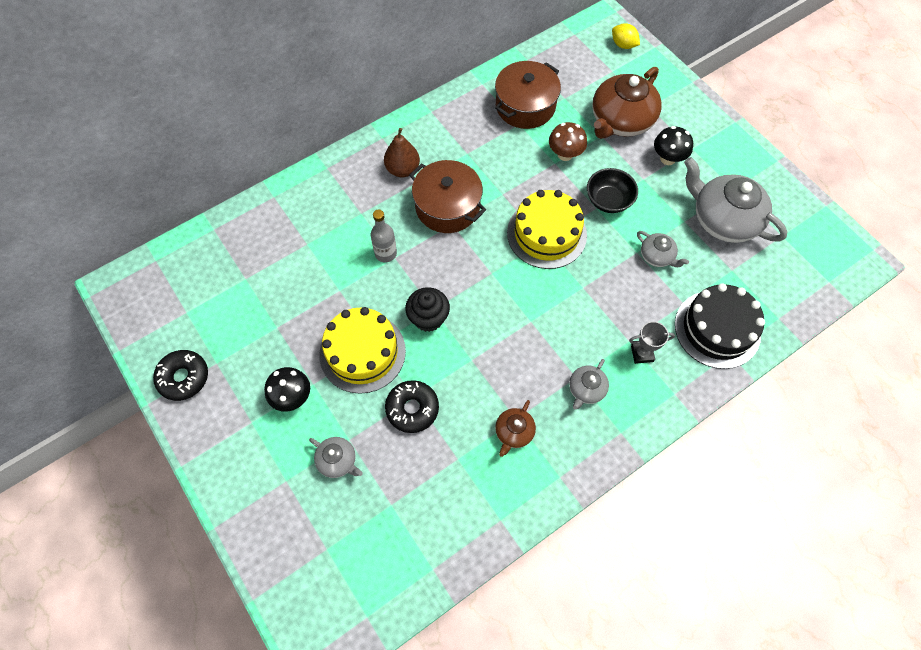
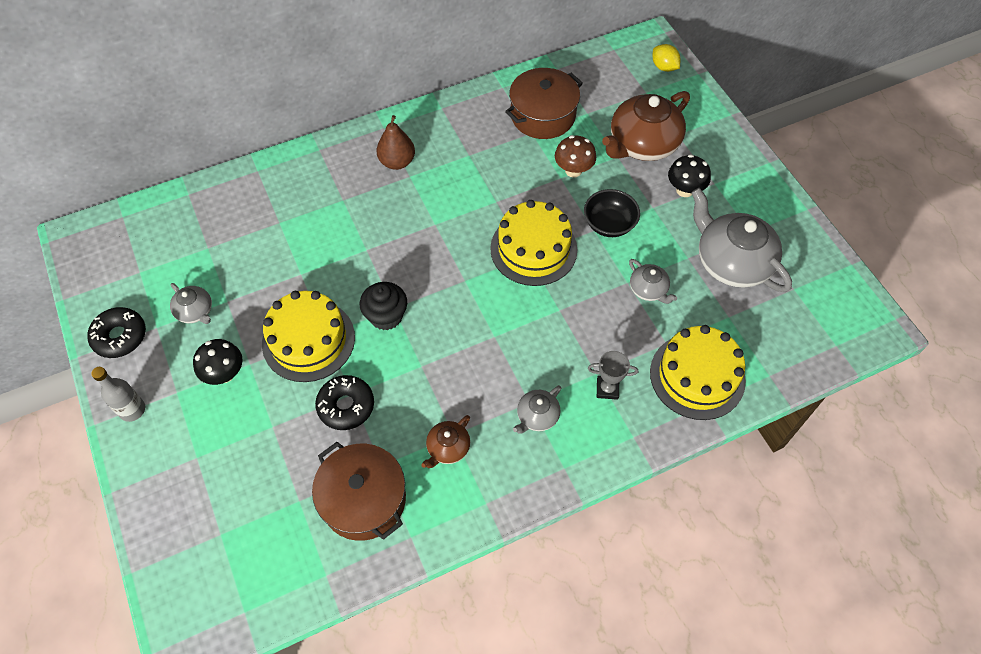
camera: 10 degrees right, 5 degrees down
(338, 461) = (255, 446): grey teapot -> grey teapot (195, 311)
(385, 253) = (358, 244): grey bottle -> grey bottle (132, 410)
(447, 206) = (434, 206): brown pot -> brown pot (363, 499)
(717, 329) = (697, 376): black cake -> yellow cake

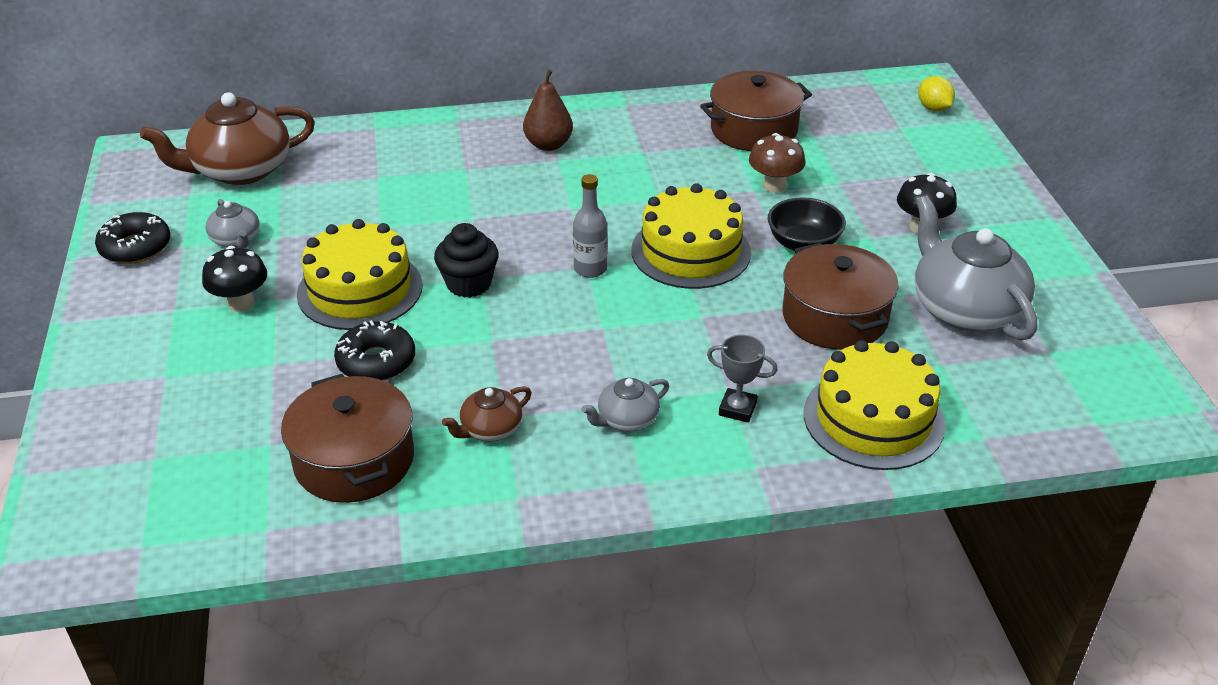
camera: 15 degrees right, 20 degrees down
(132, 410) = (113, 317): grey bottle -> grey bottle (590, 269)
(642, 144) = (878, 175): brown teapot -> brown teapot (240, 170)
(648, 289) = (835, 317): grey teapot -> brown pot

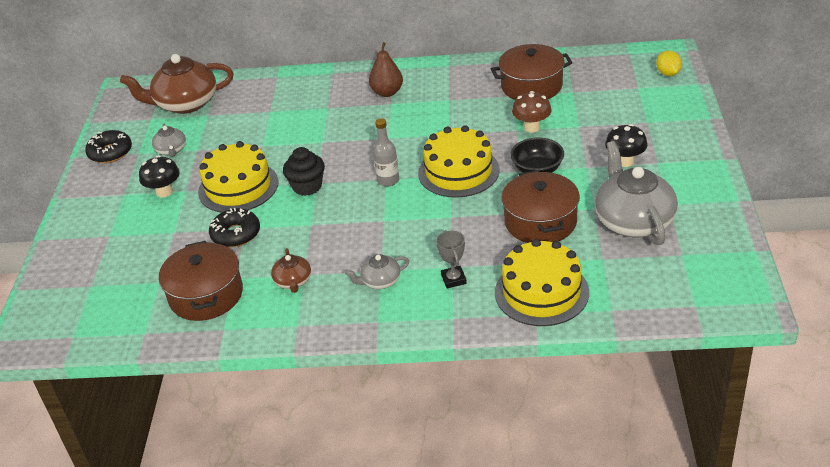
camera: 15 degrees right, 0 degrees up
(490, 429) = (293, 282): brown teapot -> brown teapot turned 75 degrees counterclockwise
(737, 409) = (453, 279): grey trophy -> grey trophy turned 45 degrees clockwise

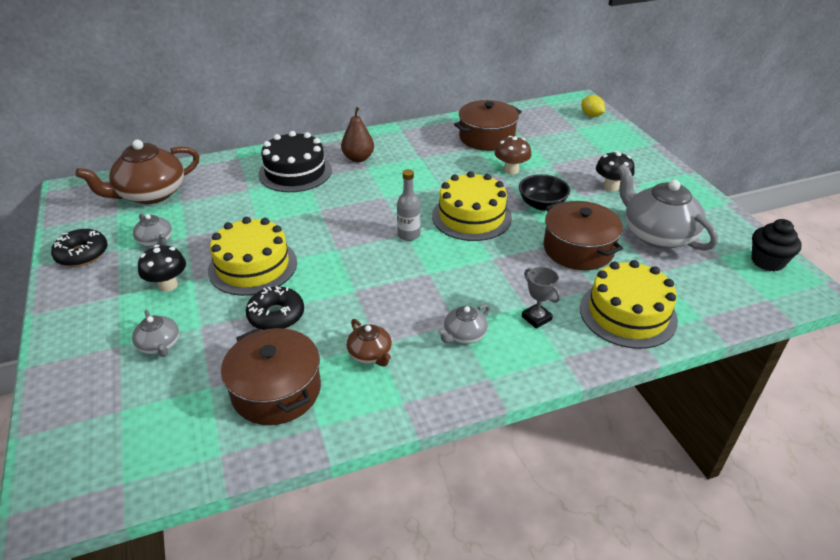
camera: 25 degrees left, 0 degrees up
(137, 241) = (159, 345): none -> grey teapot
(307, 186) = (328, 254): black cupcake -> black cupcake (767, 261)
(320, 99) = (295, 172): none -> black cake

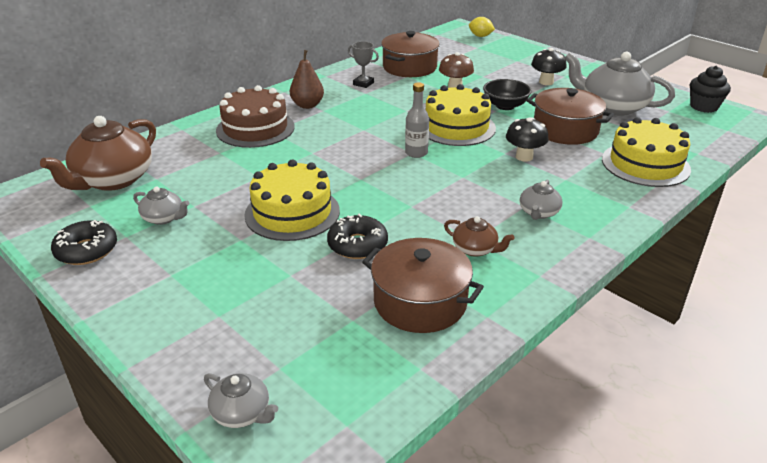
camera: 25 degrees left, 5 degrees down
(159, 345) = (263, 302): grey teapot -> grey teapot (242, 413)
(168, 285) = (218, 251): black mushroom -> black mushroom (524, 157)
(295, 172) = (255, 128): black cake -> brown cake
(536, 318) = (582, 185): grey trophy -> grey trophy (363, 83)

